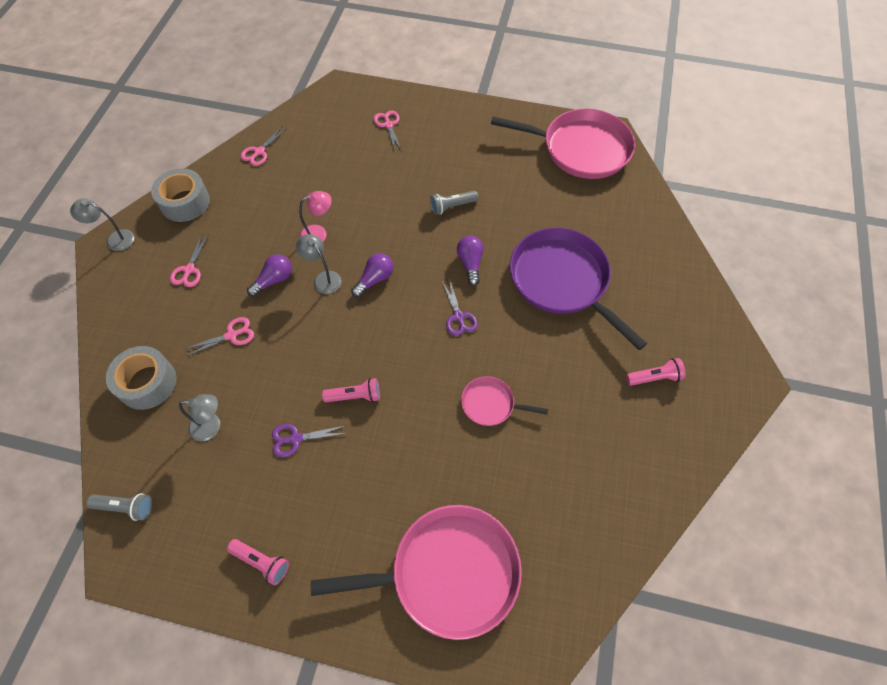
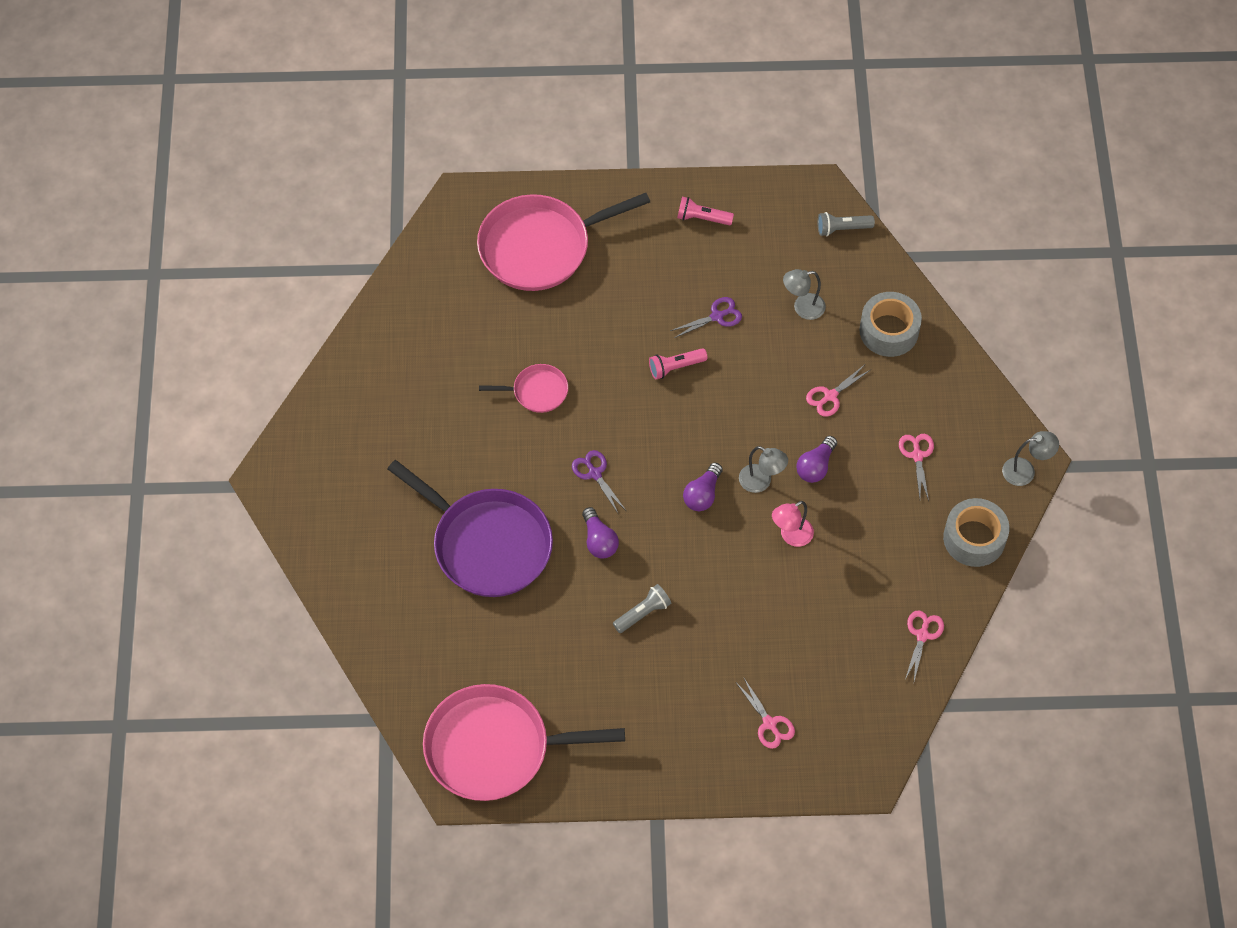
camera: 165 degrees right, 0 degrees up
(654, 377) = (372, 457): pink flashlight -> none

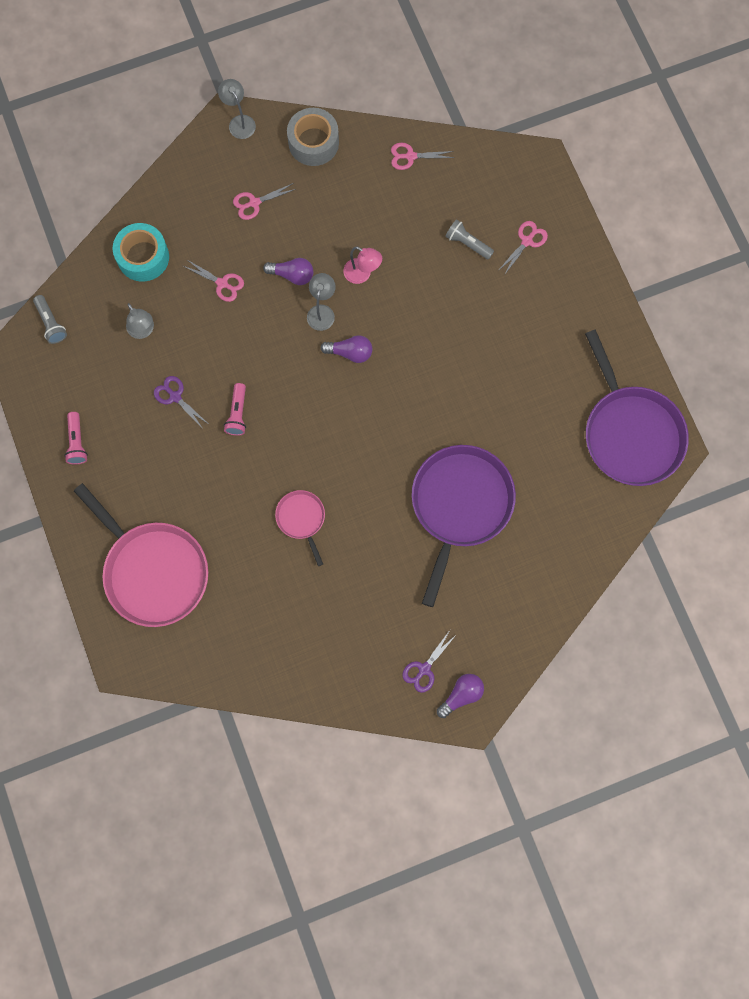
camera: 110 degrees left, 15 degrees up
(494, 748) = (630, 433): pink pan -> purple pan
(595, 473) = (362, 443): purple scissors -> purple scissors (424, 669)
(599, 540) = (422, 418): purple light bulb -> purple light bulb (461, 695)
(643, 613) = (473, 362): grey flashlight -> grey flashlight (467, 243)
(675, 367) = (237, 414): pink flashlight -> pink flashlight turned 45 degrees clockwise
(889, 331) = (143, 257): grey tape -> turquoise tape

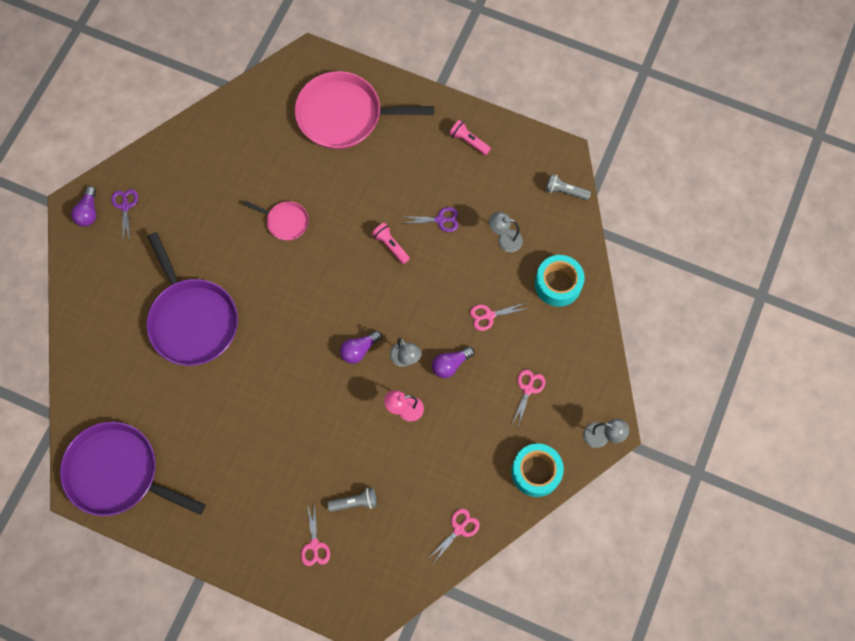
camera: 135 degrees right, 5 degrees down
(313, 142) = (536, 472): grey tape -> turquoise tape

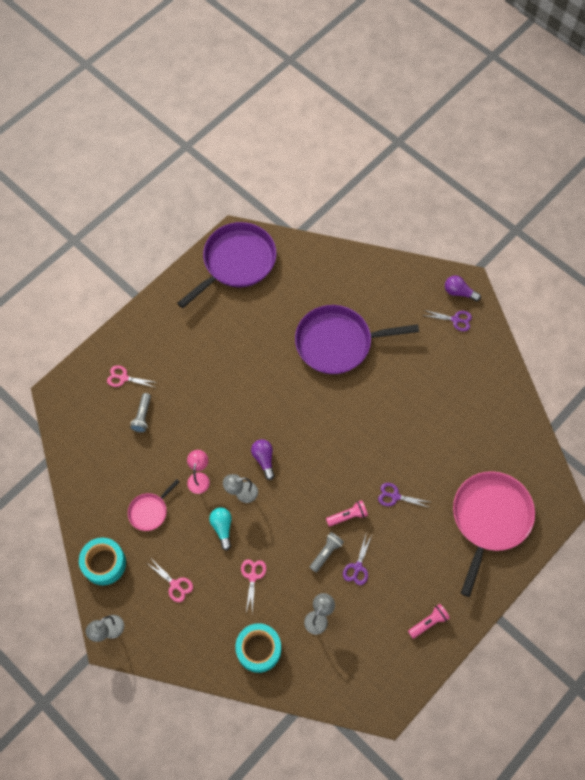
camera: 110 degrees right, 5 degrees down
(285, 222) = (400, 437): pink pan -> pink pan (149, 511)
(353, 207) = (395, 496): none -> purple scissors
(450, 364) = (222, 528): purple light bulb -> turquoise light bulb
(459, 529) = (87, 486): pink scissors -> none
(565, 191) = (347, 694): grey flashlight -> grey flashlight (326, 553)

